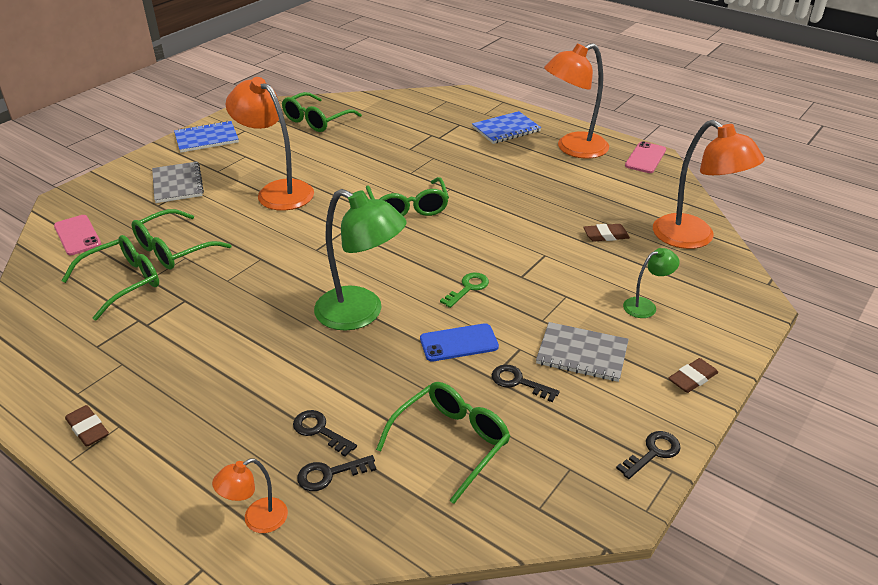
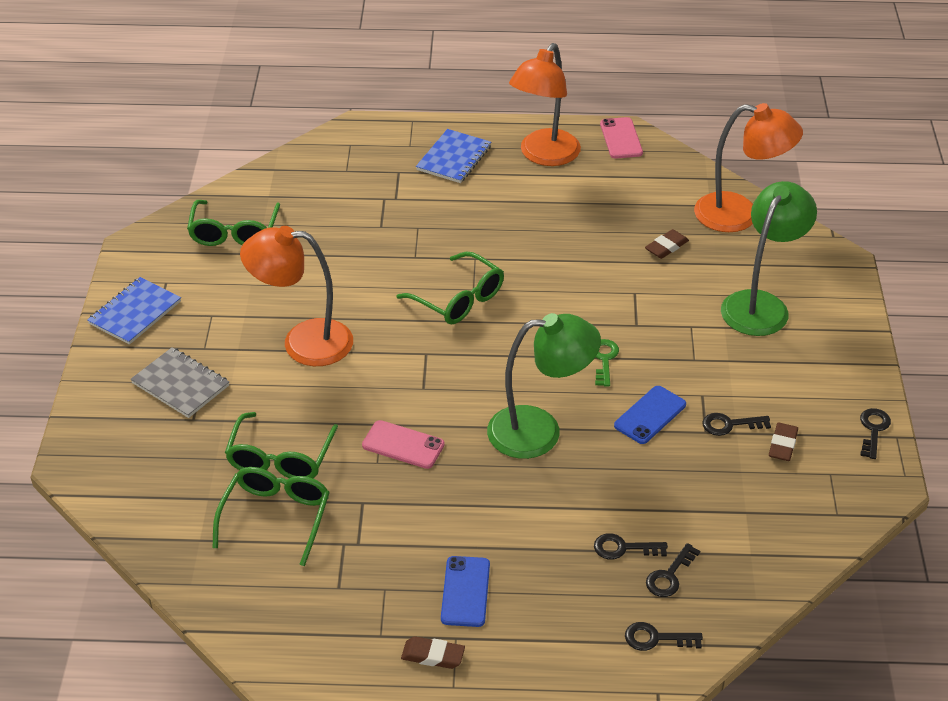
camera: 35 degrees left, 5 degrees up
(77, 235) = (152, 495): pink phone -> pink phone (403, 445)
(168, 396) = (465, 591): none -> blue phone
(257, 520) = (656, 638): orange lamp -> black key
(451, 442) = (730, 500): green glasses -> none
(582, 353) = (753, 374): grey notebook -> none
(645, 306) = (761, 304): green lamp -> green lamp, size x2.06
(692, 378) = (849, 354): brown eraser -> brown eraser (782, 445)

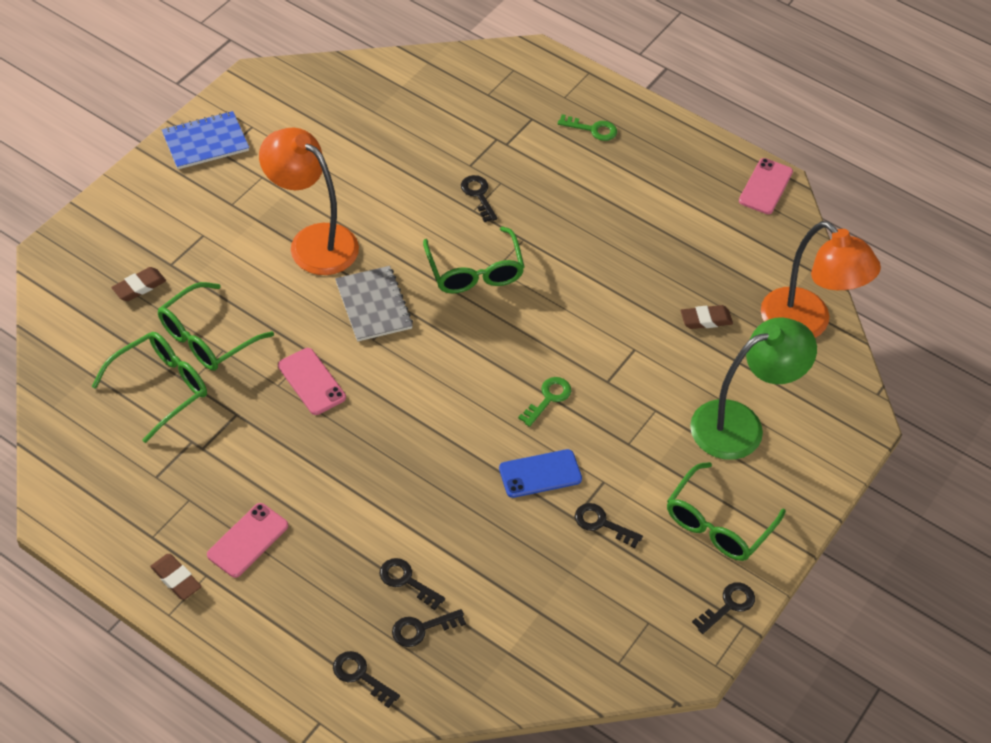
camera: 30 degrees right, 10 degrees up
(180, 384) = (187, 227): grey notebook -> grey notebook (373, 305)
(234, 233) = (344, 108): green glasses -> green glasses (717, 524)
(408, 244) = (478, 195): none -> black key
(454, 158) = (592, 129): blue notebook -> green key
(465, 591) = (248, 540): blue phone -> pink phone
(540, 431) = (433, 434): green lamp -> none
(544, 156) = (677, 168): orange lamp -> none
(782, 445) = (631, 570): brown eraser -> brown eraser (139, 287)

